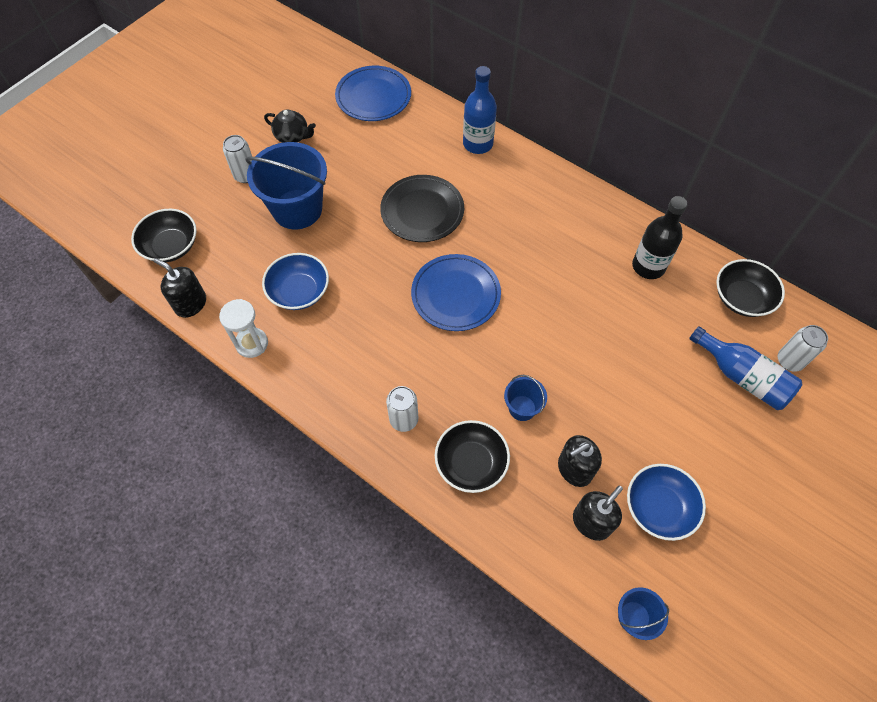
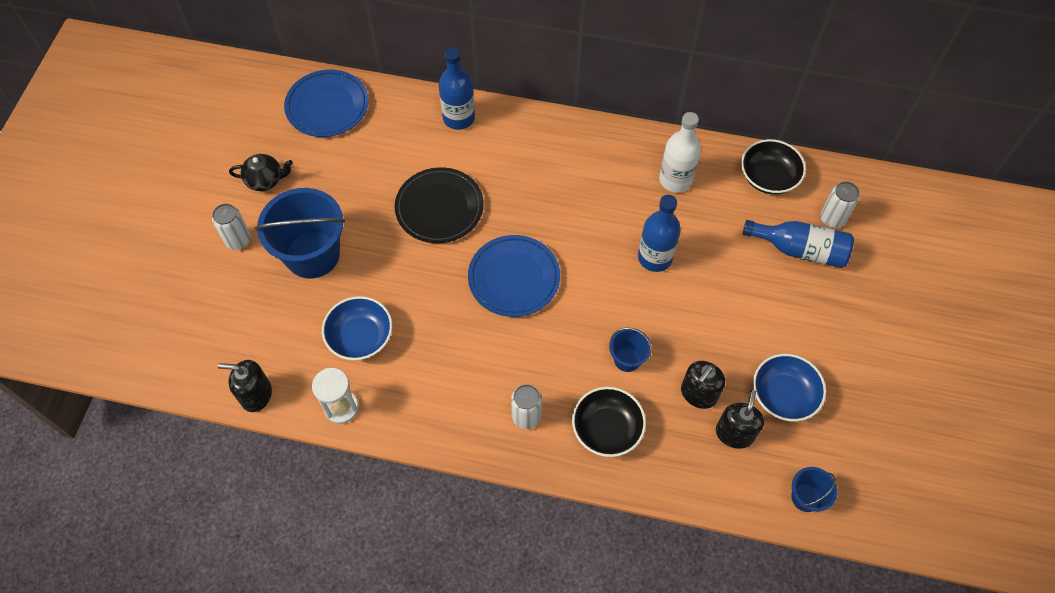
camera: 25 degrees left, 0 degrees up
(171, 246) = (200, 345): black bowl -> none
(594, 328) = (655, 257): none -> blue bottle
(648, 266) = (675, 180): black bottle -> white bottle

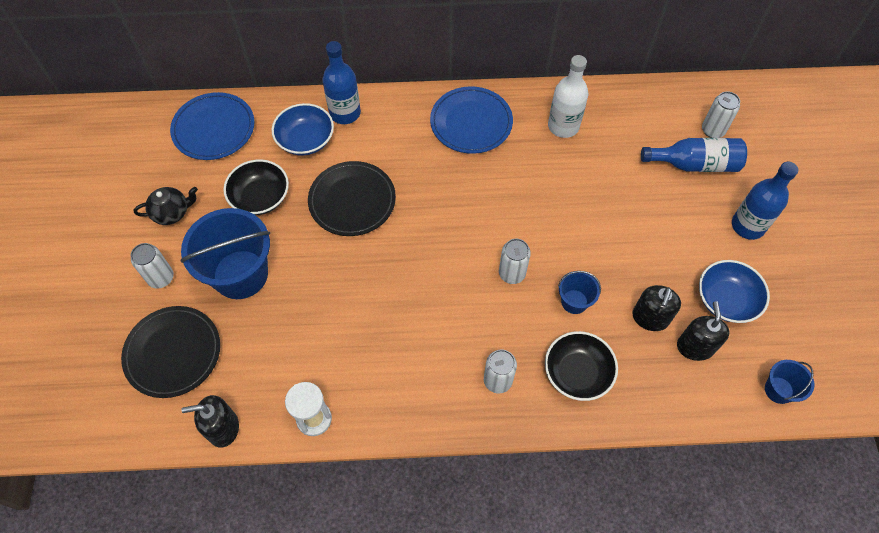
camera: 15 degrees left, 0 degrees up
(230, 314) = (173, 353): none -> black plate
(360, 337) = (312, 344): blue bowl -> blue bowl (305, 140)
(514, 278) = (444, 251): blue plate -> blue plate (471, 123)
(574, 316) = (512, 273): none -> white can
(655, 257) = (568, 201): blue bottle -> blue bottle (747, 226)
(768, 177) = (645, 106): black bowl -> black bowl (260, 197)

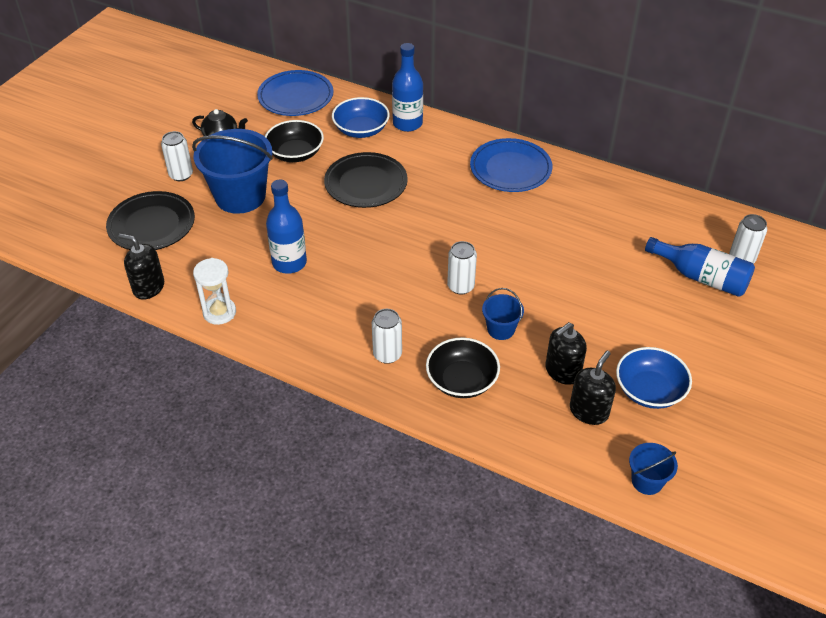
camera: 30 degrees right, 15 degrees down
(563, 126) = (593, 202): white bottle -> none
(747, 226) = (718, 344): blue bottle -> blue bottle (289, 263)

